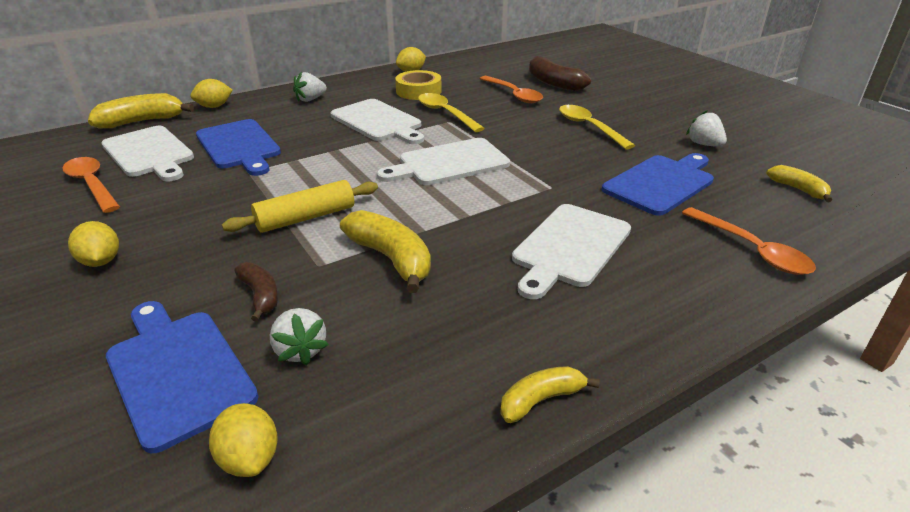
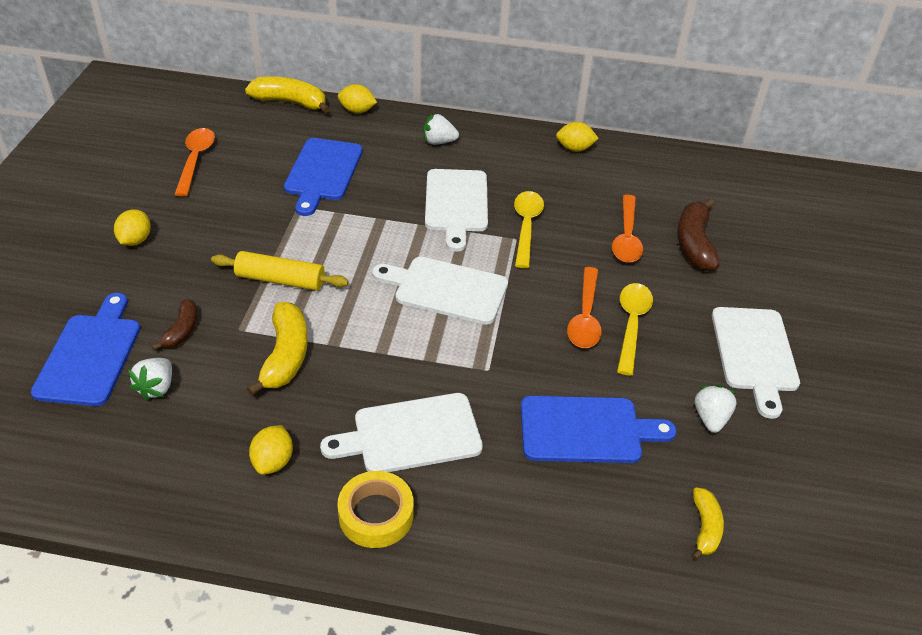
camera: 40 degrees right, 10 degrees up
(149, 153) = (259, 145): white cutting board -> white cutting board (755, 353)
(250, 458) = (64, 436): yellow lemon -> yellow lemon (273, 461)
(418, 91) = (543, 181): yellow tape -> yellow tape (376, 515)
(541, 400) = (227, 523): yellow banana -> none
(751, 249) = (544, 543): orange spoon -> orange spoon (585, 317)

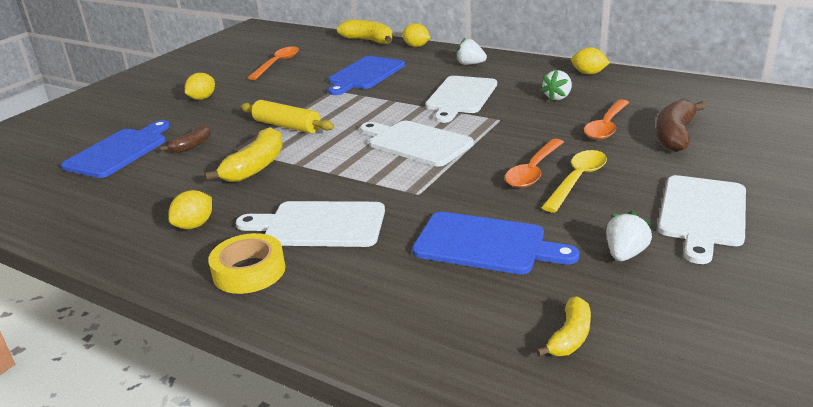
camera: 25 degrees right, 15 degrees down
(156, 388) = (147, 173): white strawberry -> white strawberry (557, 97)
(526, 227) = (514, 113): yellow spoon -> none

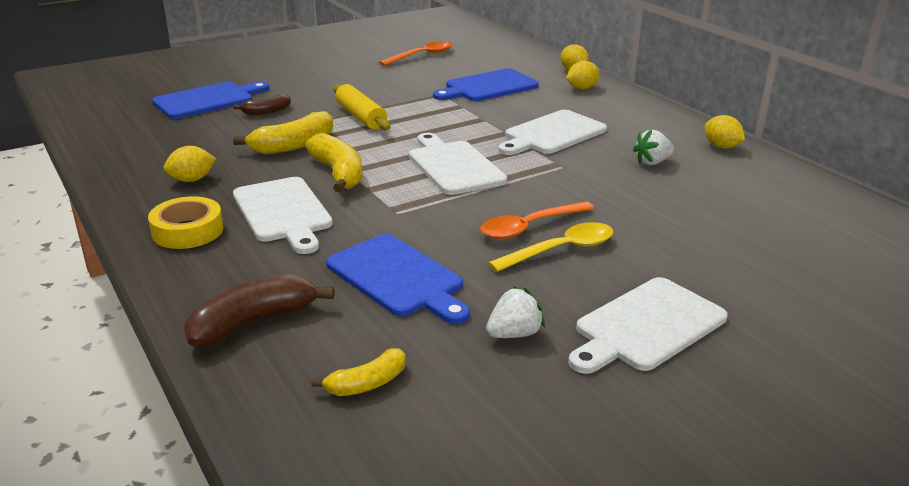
camera: 25 degrees right, 0 degrees up
(202, 98) = (321, 71): yellow lemon -> yellow lemon (581, 88)
(319, 225) = (283, 212): white cutting board -> white cutting board turned 150 degrees counterclockwise
(368, 40) = (533, 53): yellow banana -> yellow banana (338, 173)
(470, 64) = (605, 103): white strawberry -> none
(606, 126) = (665, 207): orange spoon -> none
(674, 135) = (729, 239): brown banana -> brown banana (253, 322)

